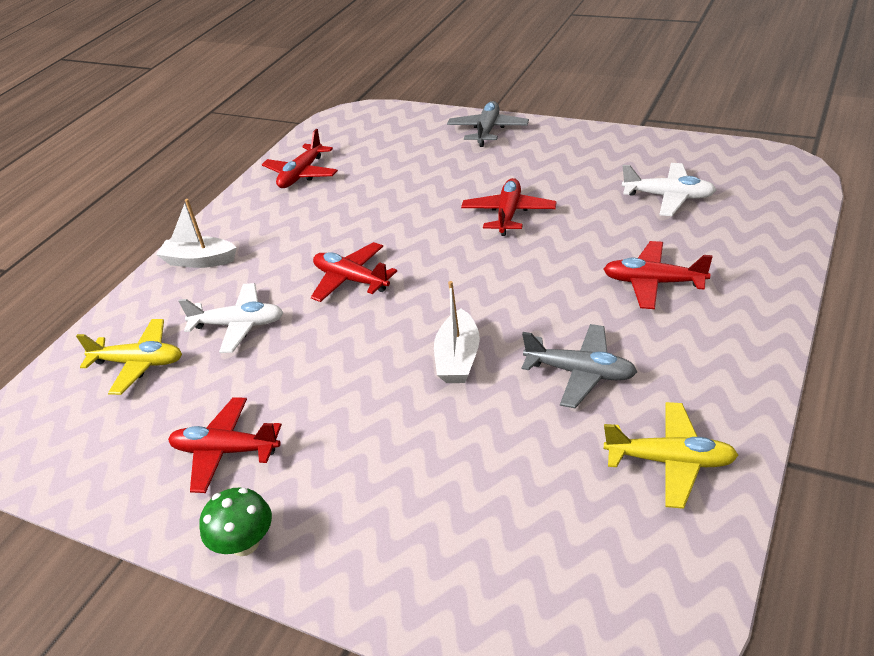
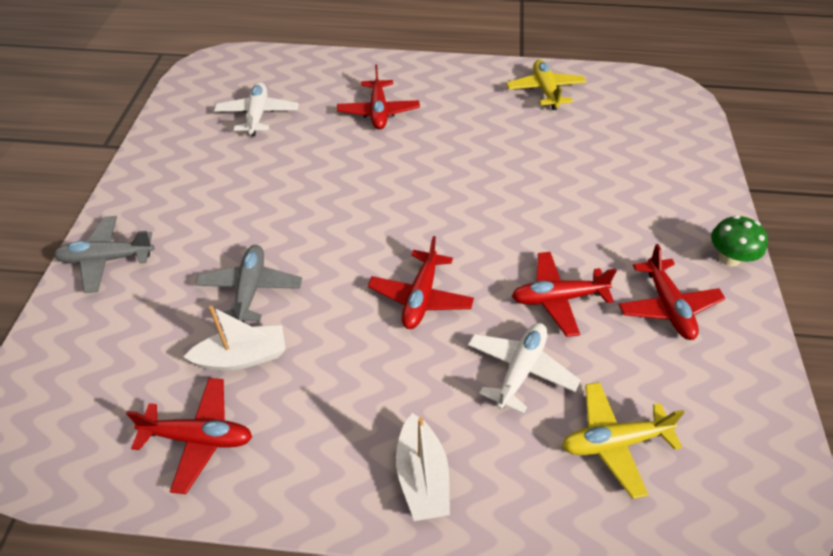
camera: 115 degrees left, 10 degrees up
(139, 363) = (614, 442): yellow plane -> yellow plane turned 90 degrees counterclockwise
(239, 325) = (520, 370): white plane -> white plane turned 45 degrees clockwise
(458, 358) = (499, 195): white boat -> white boat (242, 357)
(508, 214) = (290, 206): red plane -> red plane (558, 298)
(580, 373) = (488, 132): grey plane -> grey plane (250, 290)

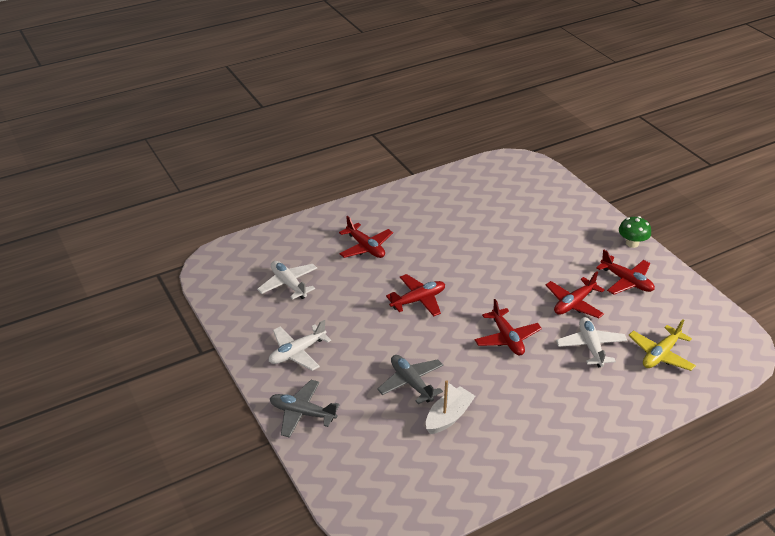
camera: 35 degrees left, 10 degrees down
(107, 259) = (302, 413): grey plane -> grey plane turned 60 degrees clockwise
(181, 190) = (297, 352): none -> white plane
(199, 438) = (472, 464): red plane -> red plane (418, 300)
(422, 477) = (596, 416): white boat -> none
(545, 90) = (451, 190): yellow plane -> none

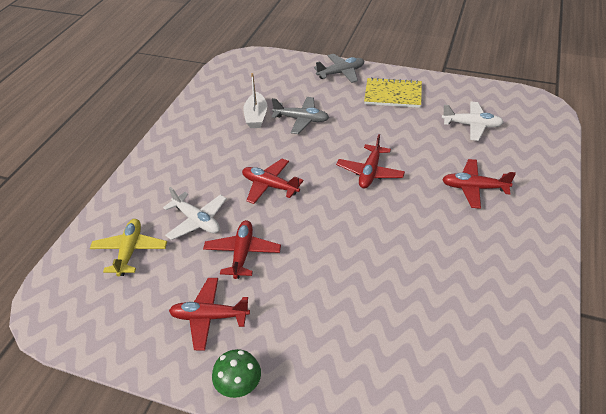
camera: 140 degrees right, 5 degrees up
(297, 352) = (393, 94): white plane -> yellow notebook

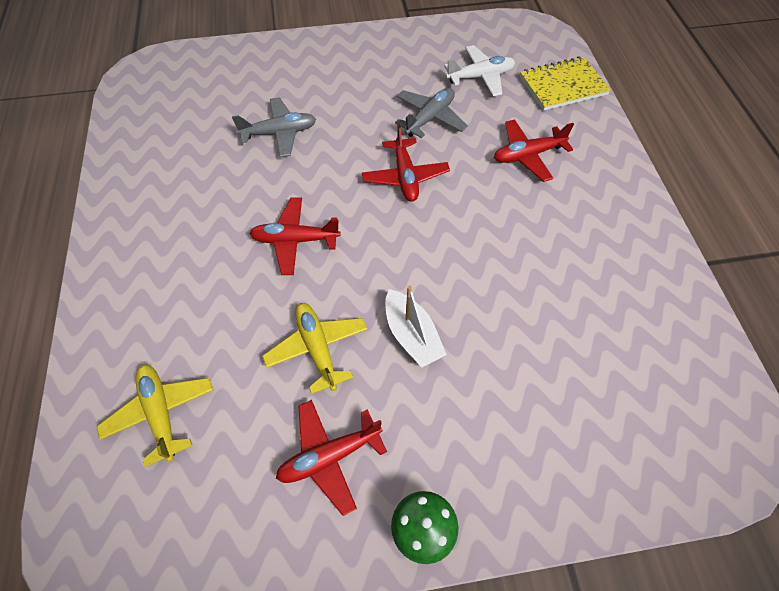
camera: 30 degrees left, 15 degrees up
(197, 221) = (228, 328): white plane -> none
(242, 253) = (317, 348): red plane -> yellow plane
(256, 116) = (217, 148): white boat -> white boat (411, 335)
(341, 73) = (290, 52): grey plane -> grey plane (430, 118)
(393, 94) = (370, 63): yellow notebook -> yellow notebook (562, 86)

